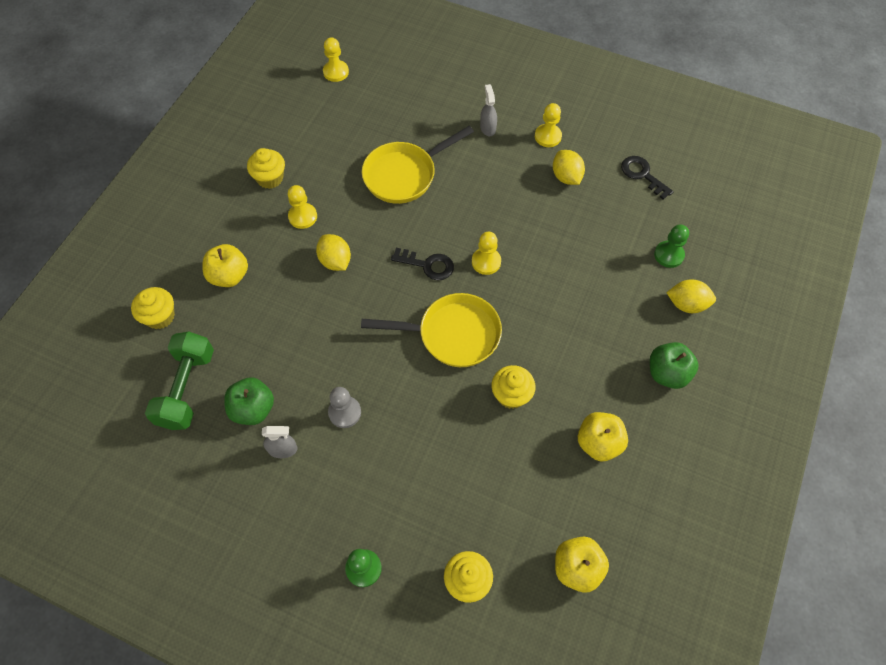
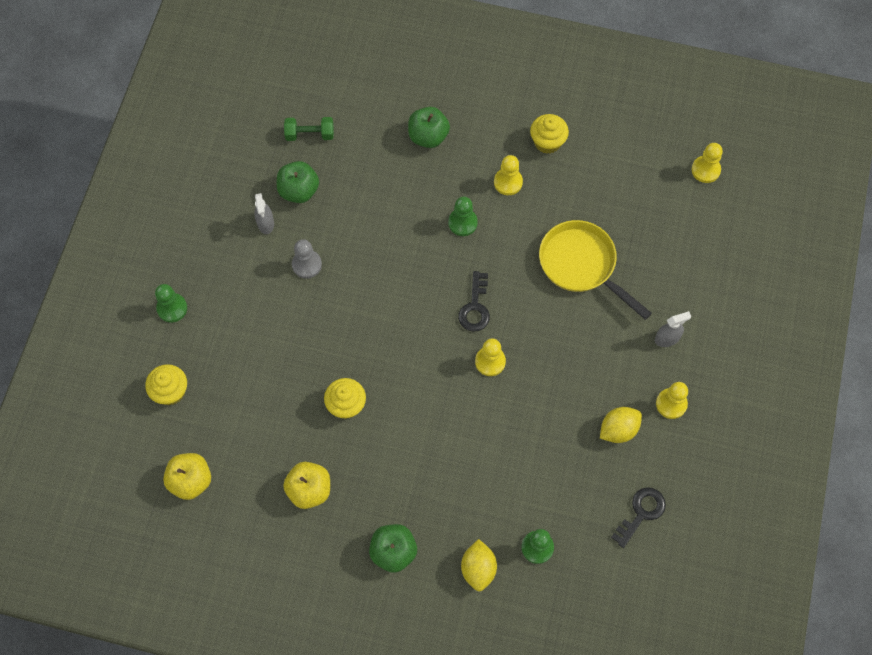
camera: 80 degrees right, 5 degrees up
(160, 316) = (375, 93): yellow cupcake -> none
(187, 388) = (310, 134): green dumbbell -> green dumbbell, size x0.60
(229, 276) = (428, 136): yellow apple -> green apple
(335, 261) = (462, 223): yellow lemon -> green pawn
(452, 334) = (401, 343): yellow pan -> none

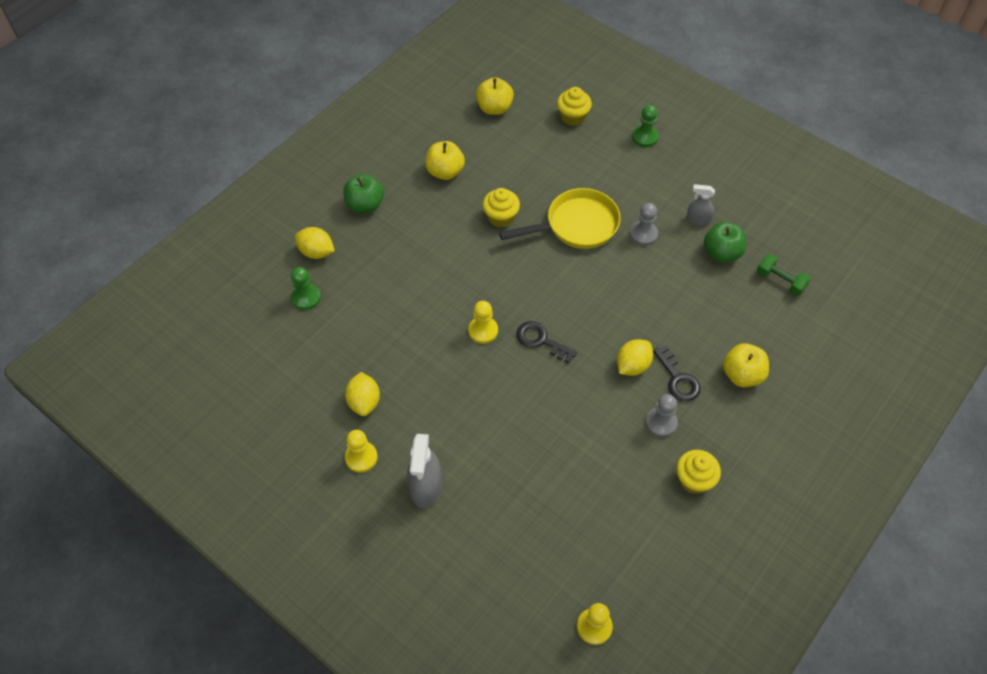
camera: 115 degrees right, 10 degrees down
(310, 134) = (780, 281): green dumbbell -> green dumbbell turned 75 degrees counterclockwise
(428, 136) = (742, 375): green apple -> yellow apple
(462, 223) = (632, 365): green pawn -> yellow lemon
(508, 182) = (661, 422): yellow pawn -> grey pawn
(581, 265) = (540, 447): yellow pan -> yellow pan (576, 225)
(641, 513) = (283, 385): black key -> black key (678, 379)
(667, 338) = (425, 487): grey spray bottle -> grey spray bottle, size x1.66

